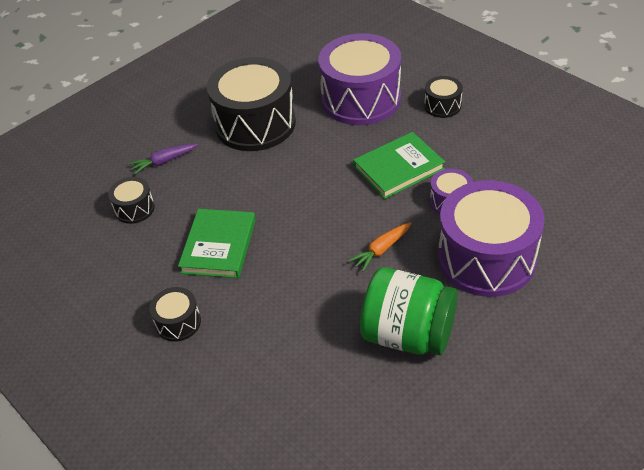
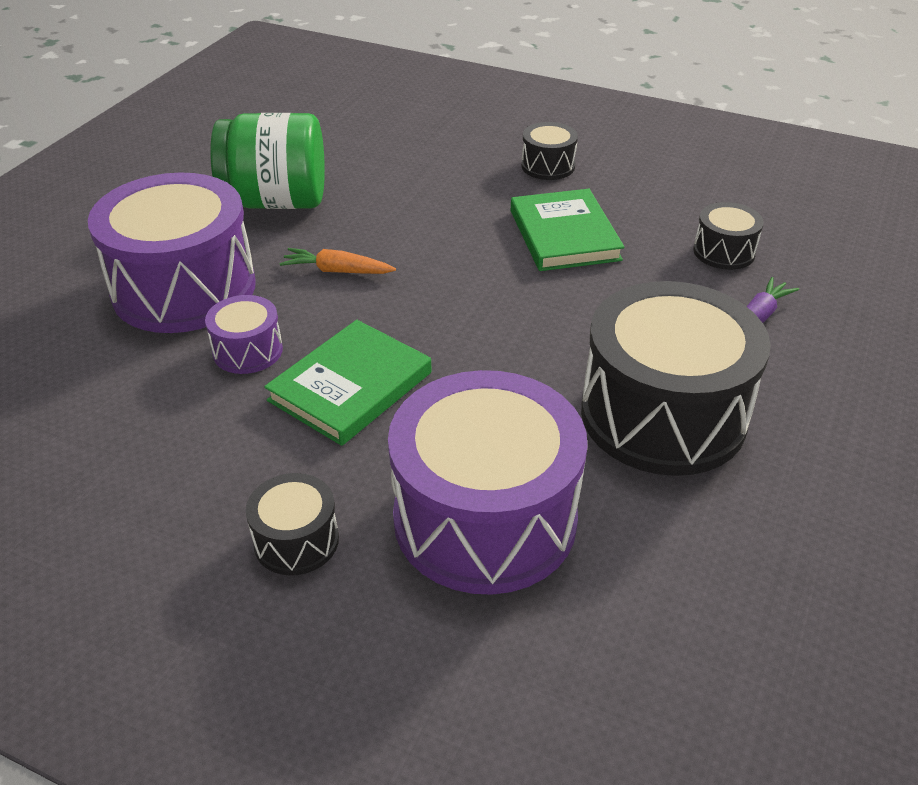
camera: 155 degrees right, 5 degrees down
(381, 250) = (337, 271): orange carrot -> orange carrot turned 105 degrees counterclockwise

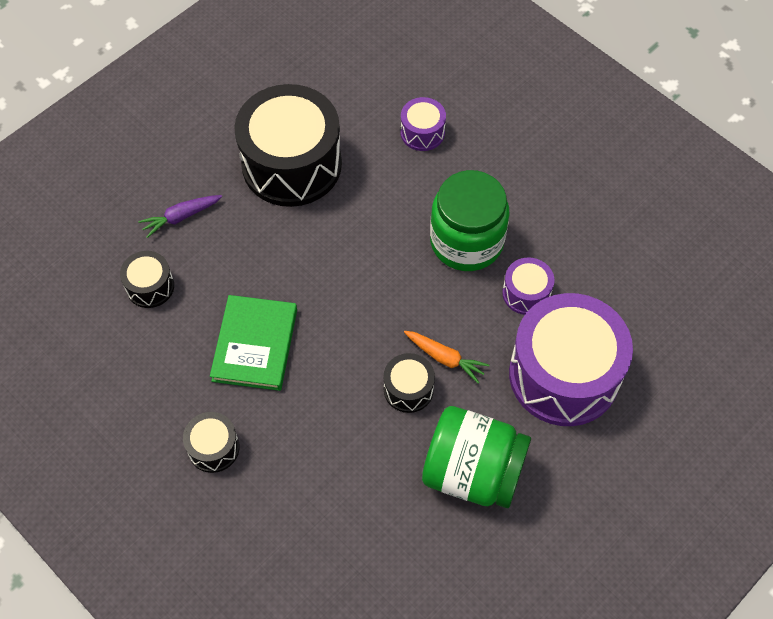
camera: 160 degrees left, 20 degrees up
(296, 540) = (522, 149): black drum -> black drum (408, 389)
(350, 386) = (466, 241): green book -> green jar
(485, 518) = (422, 132): purple drum -> purple drum, size x0.45

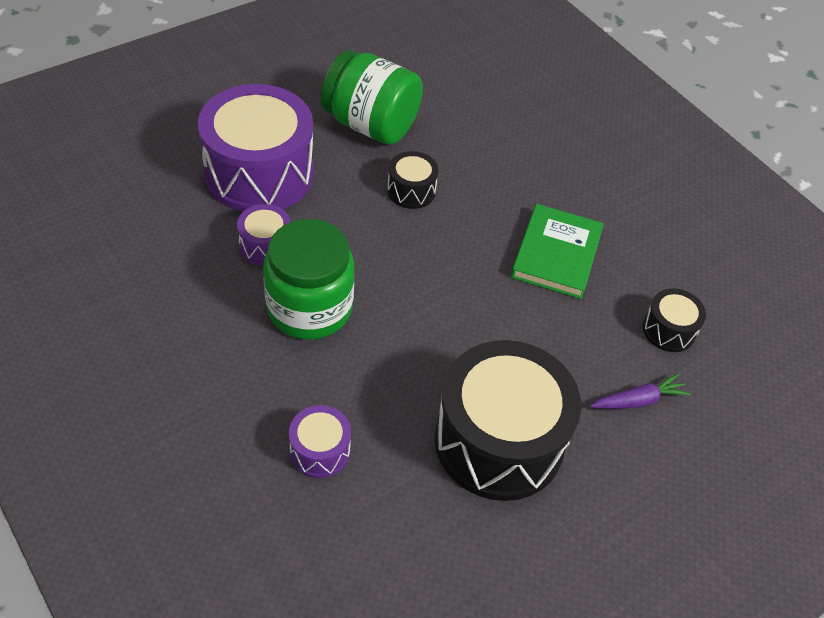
camera: 175 degrees left, 10 degrees down
(213, 448) = (598, 183): black drum -> none
(445, 358) = (369, 207): orange carrot -> none

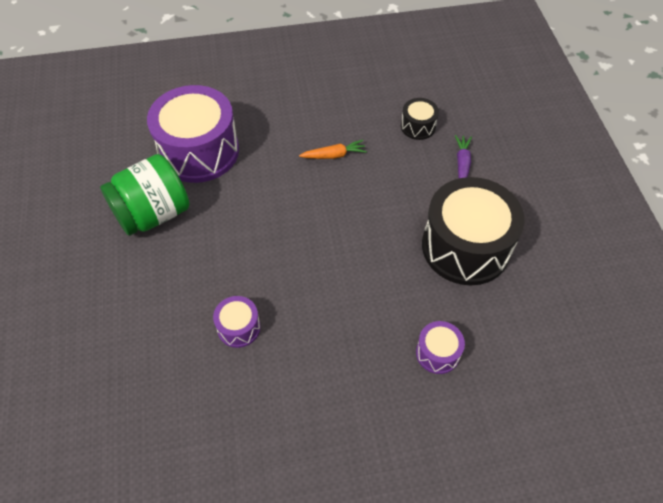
camera: 60 degrees left, 5 degrees up
(259, 173) = (161, 307): purple drum -> purple drum (199, 151)
(309, 308) = (312, 317): green jar -> none
(411, 190) = (234, 213): black drum -> none
(556, 254) = (334, 155): green book -> orange carrot

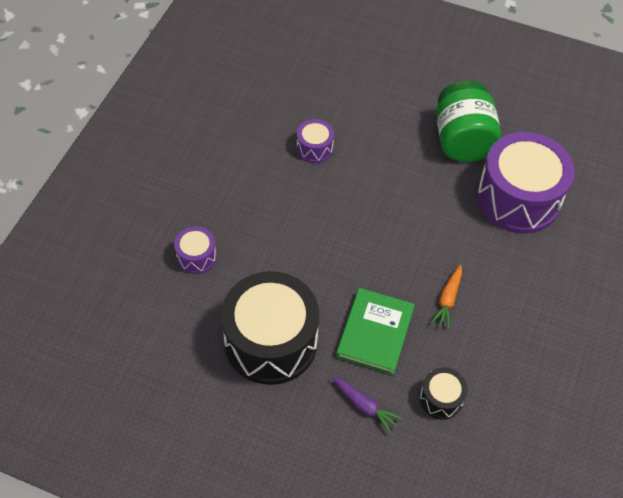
camera: 120 degrees right, 0 degrees up
(399, 185) = (375, 333): none -> green book

